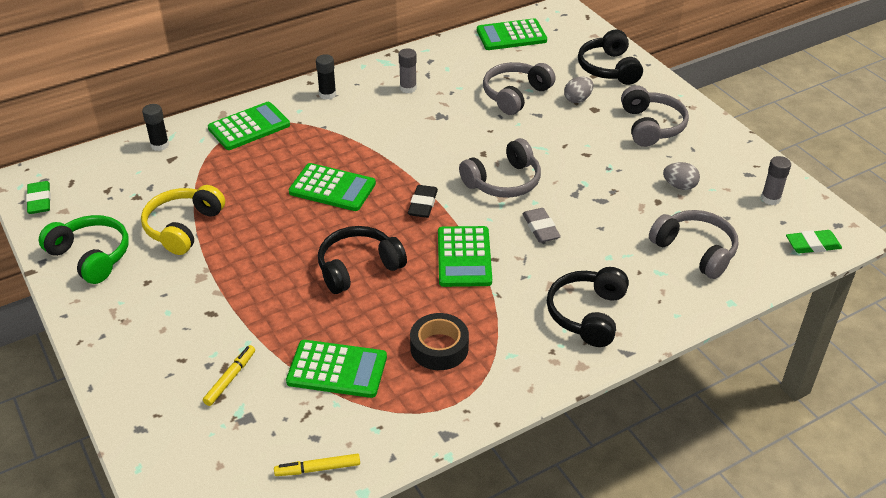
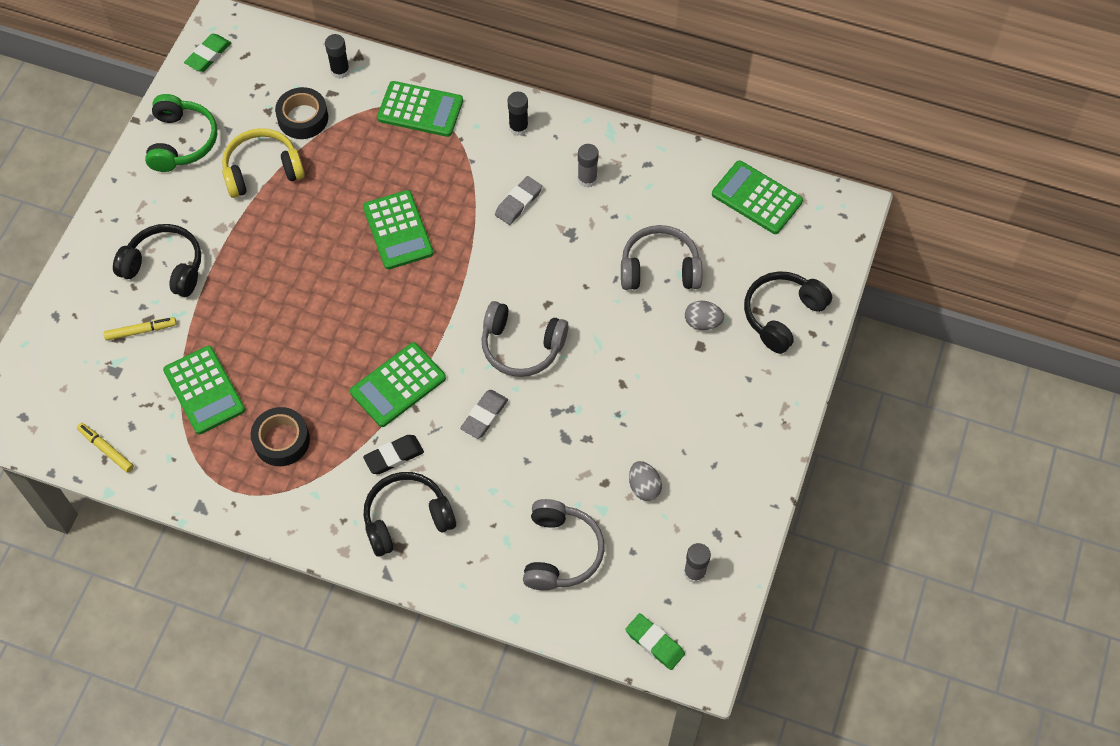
camera: 50 degrees right, 20 degrees up
(170, 183) = (303, 118): none -> black tape
(358, 268) = (321, 322): black headphones -> black headphones (165, 267)
(386, 124) = (518, 203): none -> grey eraser
(423, 204) = (436, 309): black eraser -> black eraser (394, 456)
(651, 126) = (717, 409): grey headphones -> none

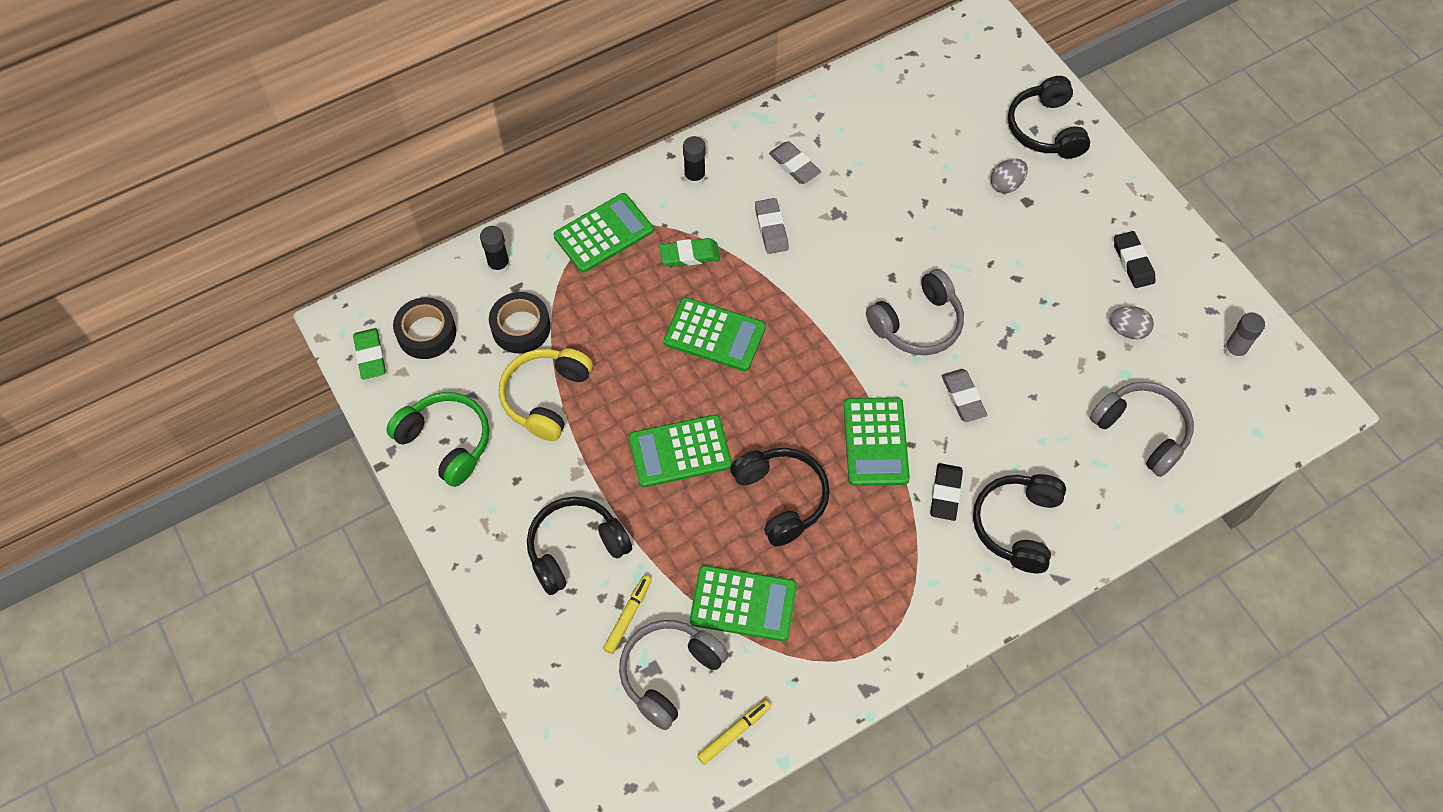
camera: 50 degrees left, 0 degrees up
(106, 449) = (734, 733): yellow marker -> yellow marker turned 150 degrees clockwise
(281, 440) = (853, 573): black tape -> black tape (426, 333)
(303, 358) = (781, 498): none -> black headphones
(587, 179) = (794, 165): grey glue stick -> grey eraser
(654, 643) = (1278, 422): green eraser -> green eraser (689, 255)
(659, 269) = (929, 177): grey headphones -> grey headphones (669, 674)
(712, 452) = (1133, 262): none -> black eraser
(756, 198) = (921, 69): green calculator -> green calculator (680, 452)

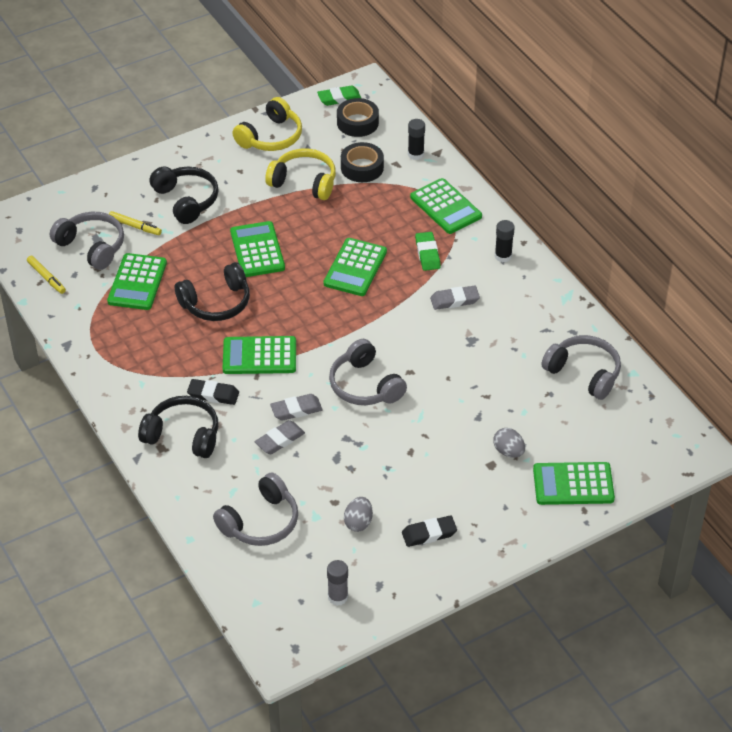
camera: 90 degrees right, 15 degrees down
(446, 442) = (271, 137): green headphones -> yellow headphones
(794, 165) = (519, 315): grey eraser -> grey eraser (280, 440)
(883, 109) = (584, 373): none -> grey headphones
(1046, 129) = (573, 484): black headphones -> green calculator

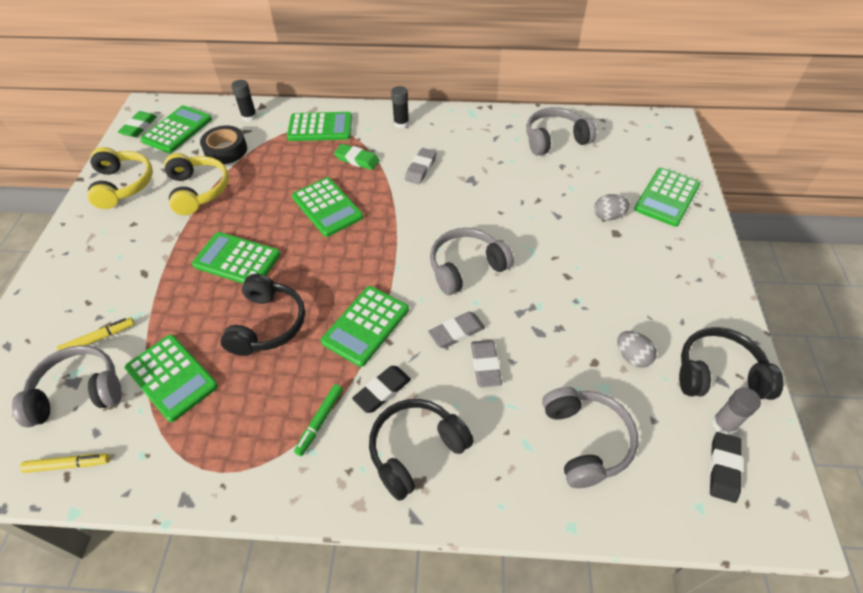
camera: 55 degrees left, 5 degrees up
(165, 375) = (320, 421): none -> green marker
(186, 200) = (118, 280): black headphones -> black headphones (719, 374)
(296, 410) = (456, 332): grey eraser -> grey eraser turned 45 degrees clockwise
(304, 182) = (198, 190): yellow headphones -> yellow headphones turned 105 degrees clockwise
(357, 123) = (177, 130): black tape -> green calculator
(365, 385) = (466, 267): grey headphones -> grey headphones turned 150 degrees clockwise
(429, 534) = (674, 311): black eraser -> black eraser (723, 468)

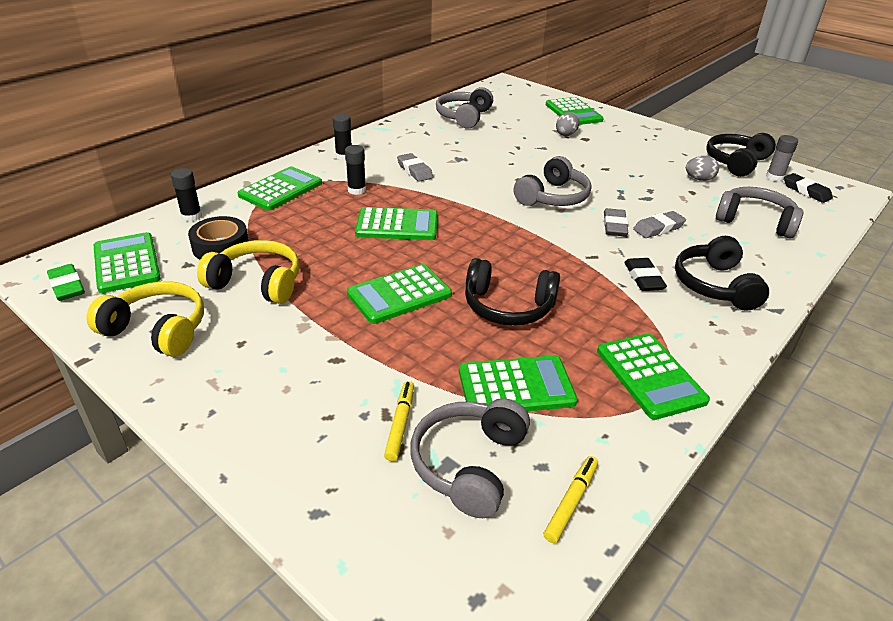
camera: 55 degrees left, 15 degrees down
(267, 324) = (508, 306): black headphones -> black headphones turned 150 degrees clockwise
(320, 421) = (649, 318): green marker -> none
(357, 159) = (357, 190): green eraser -> black glue stick
(366, 326) = (565, 260): green calculator -> green calculator (650, 376)
(466, 267) = (553, 197): grey headphones -> grey headphones turned 150 degrees counterclockwise
(485, 365) = (658, 228): grey eraser -> grey eraser turned 60 degrees counterclockwise

